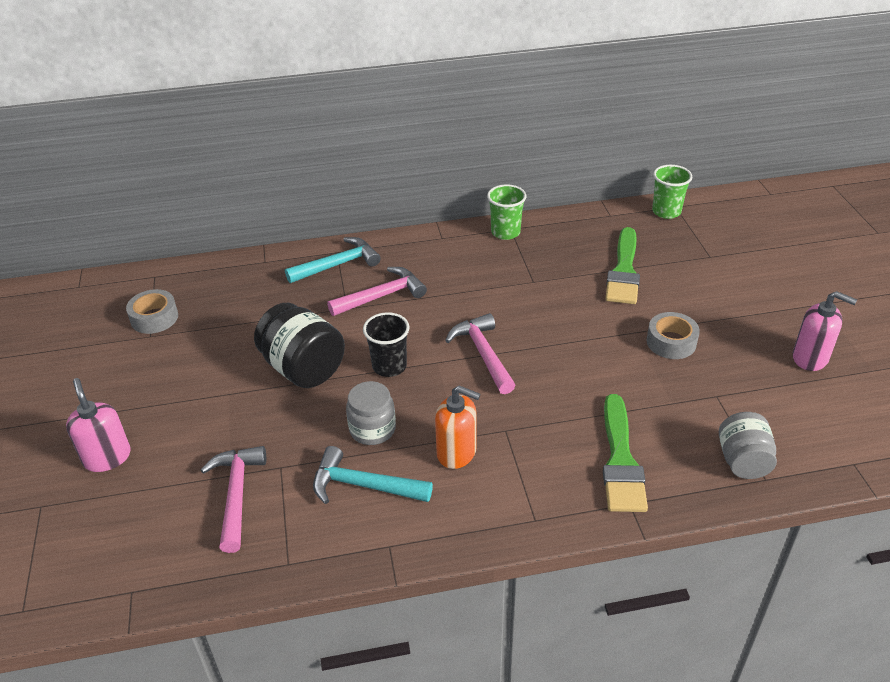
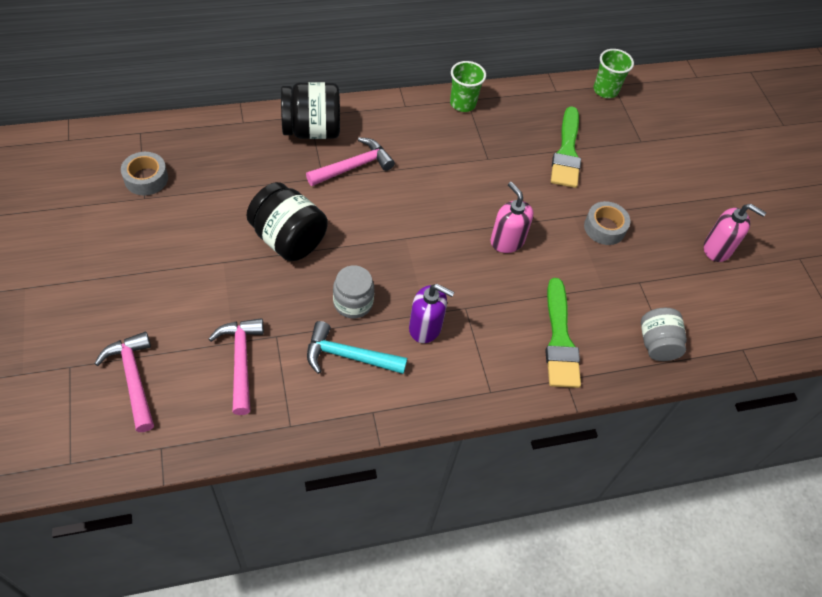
camera: 10 degrees left, 15 degrees up
(107, 457) = (122, 321): pink soap dispenser -> pink soap dispenser (507, 241)
(338, 265) = (311, 130): turquoise hammer -> black jar
(389, 366) = (364, 240): black cup -> none
(457, 452) = (425, 327): orange soap dispenser -> purple soap dispenser
(483, 354) = (445, 231): pink hammer -> pink hammer (133, 378)

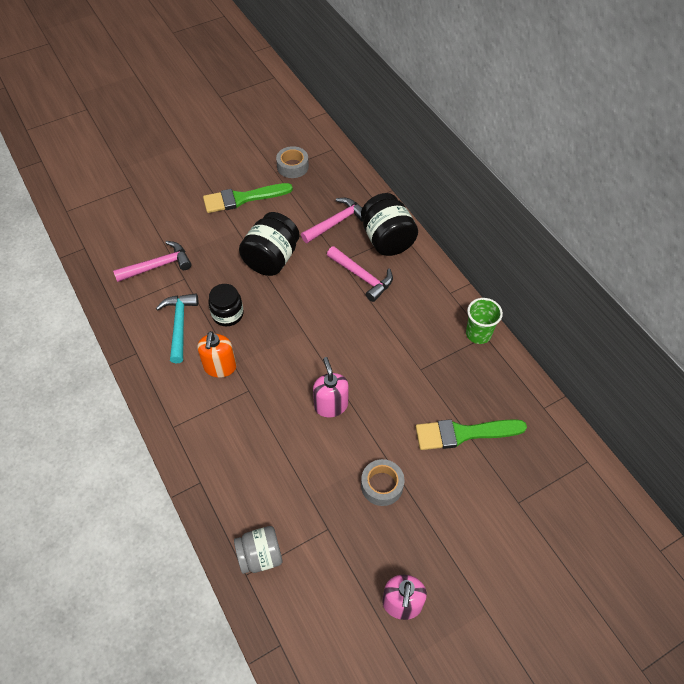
camera: 80 degrees right, 0 degrees up
(133, 378) = (130, 217): pink hammer -> pink hammer (336, 222)
(353, 303) = (227, 314): grey jar -> black jar
(425, 327) = (220, 367): purple soap dispenser -> orange soap dispenser
(507, 241) = (331, 405): pink soap dispenser -> pink soap dispenser turned 60 degrees counterclockwise
(560, 340) = (239, 469): green brush -> green brush (242, 198)
(605, 90) = (574, 454): green cup -> none

